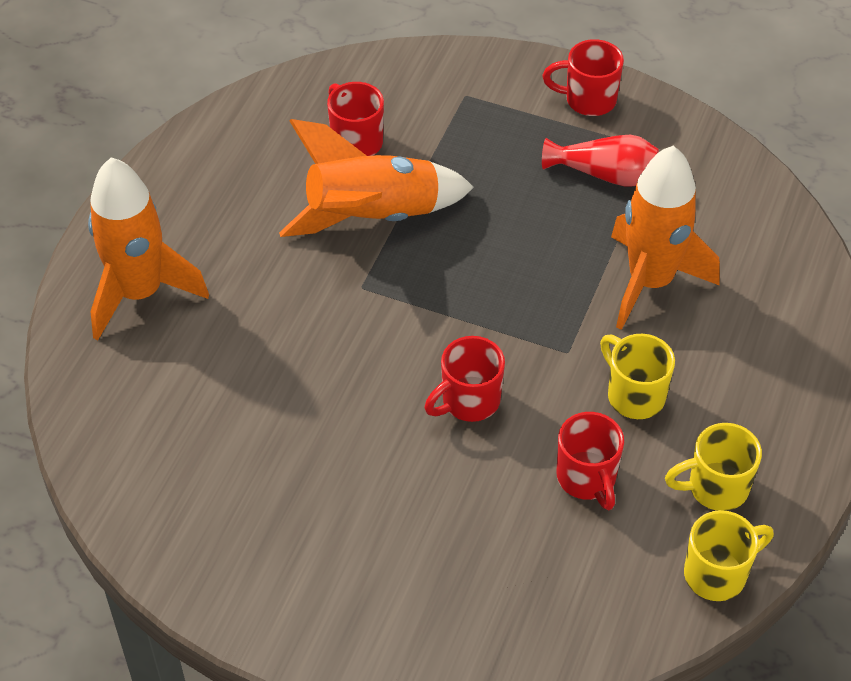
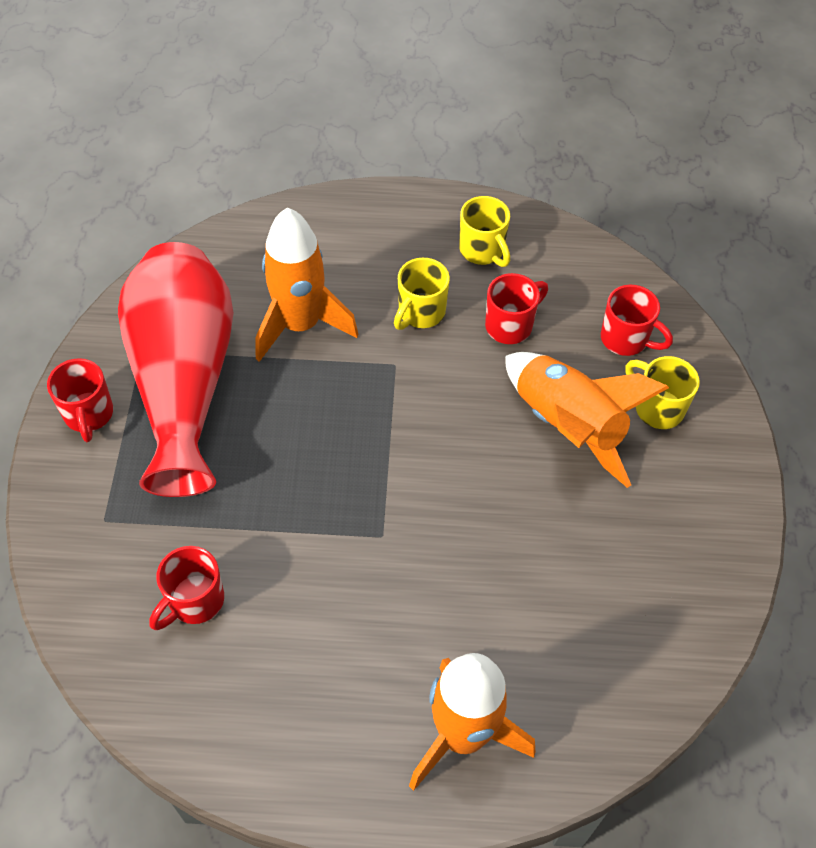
camera: 110 degrees left, 5 degrees up
(373, 216) = (292, 553): orange rocket -> orange rocket (567, 425)
(468, 401) = (473, 419): red mug -> red mug (626, 339)
(605, 174) = (184, 381): red vase -> red vase, size x2.32
(717, 574) = (552, 238): yellow mug -> yellow mug (657, 408)

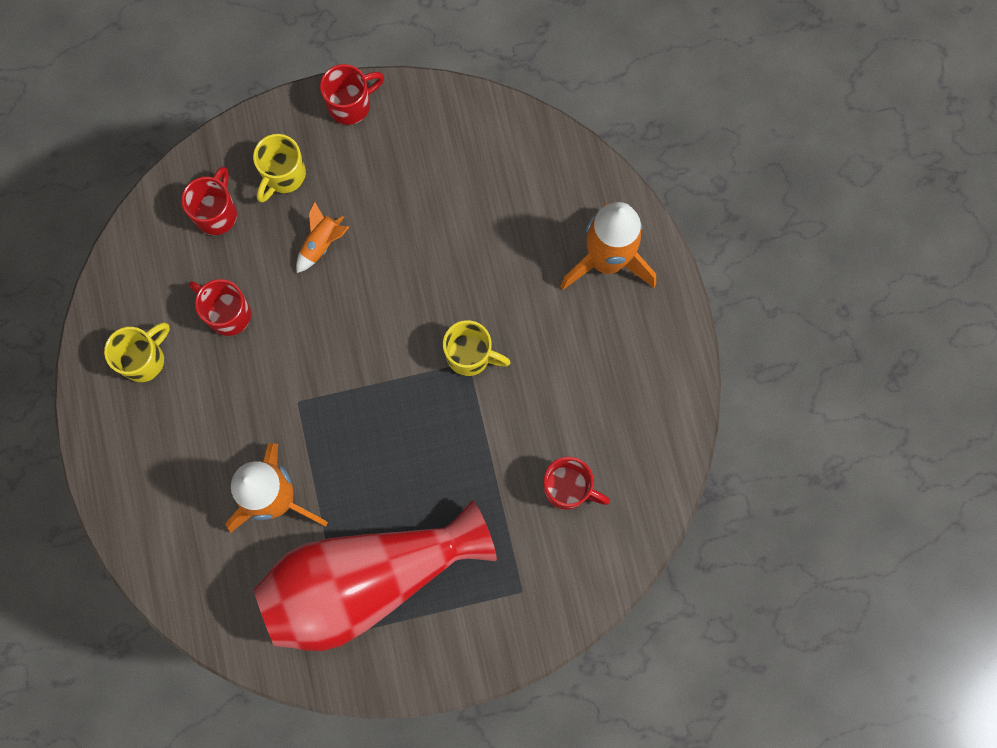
camera: 105 degrees left, 20 degrees up
(89, 415) = (426, 651): red mug -> red mug (351, 105)
(420, 313) = (234, 396): yellow mug -> yellow mug (470, 356)
(567, 425) = (322, 244): orange rocket -> orange rocket, size x0.46

